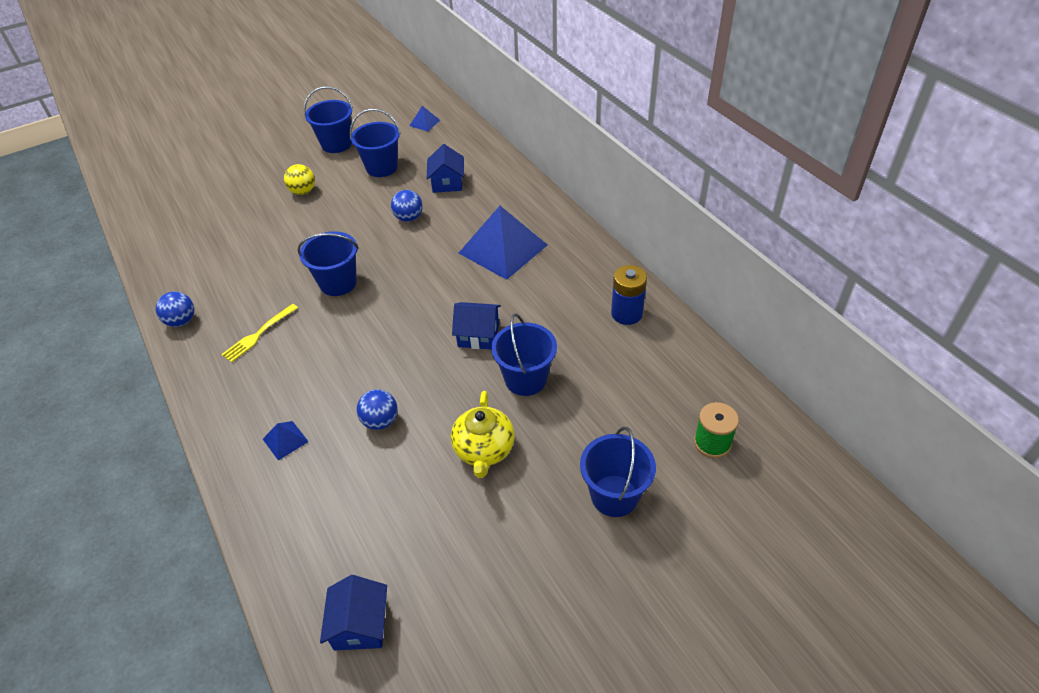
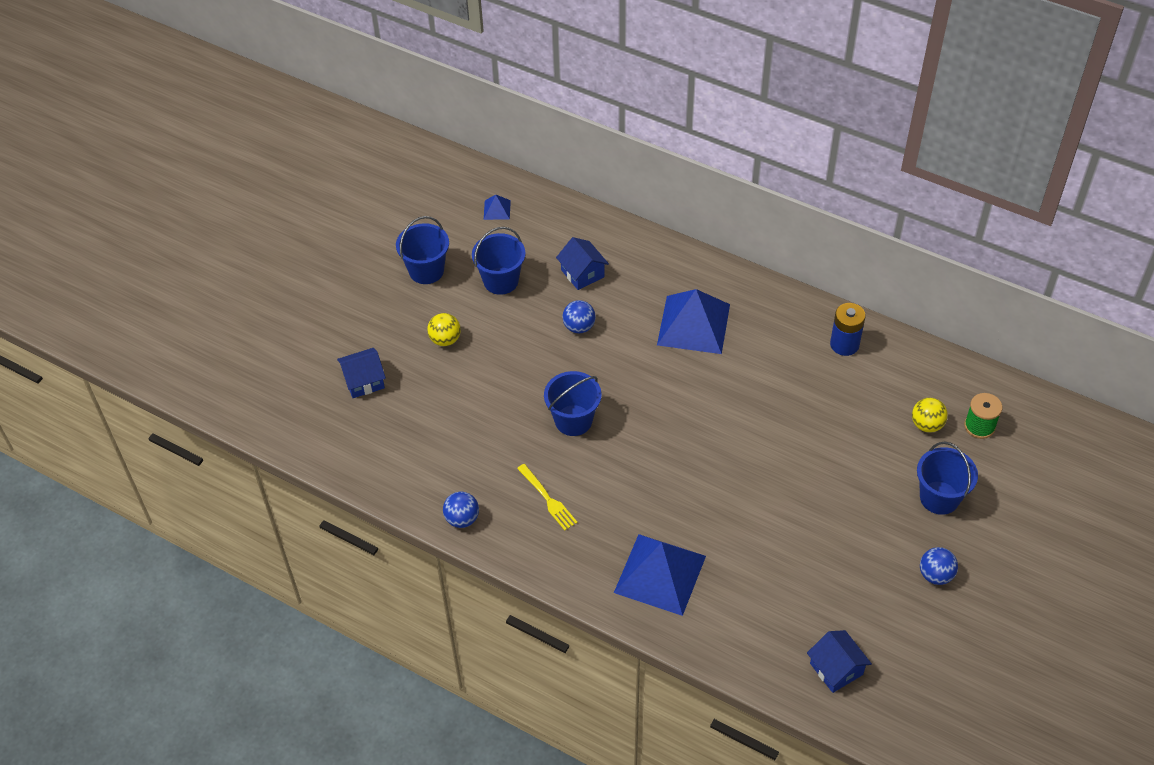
camera: 30 degrees left, 5 degrees up
(259, 334) = (548, 499): yellow fork -> yellow fork turned 45 degrees counterclockwise
(285, 440) = (660, 574): blue pyramid -> blue pyramid, size x2.33
(380, 421) = (722, 523): blue ball -> blue ball (935, 575)
(478, 335) = (739, 416): blue house -> blue house (363, 381)
(484, 450) = (821, 508): yellow teapot -> none
(525, 379) = (808, 437): blue bucket -> none
(655, 417) = (926, 425): none -> yellow ball

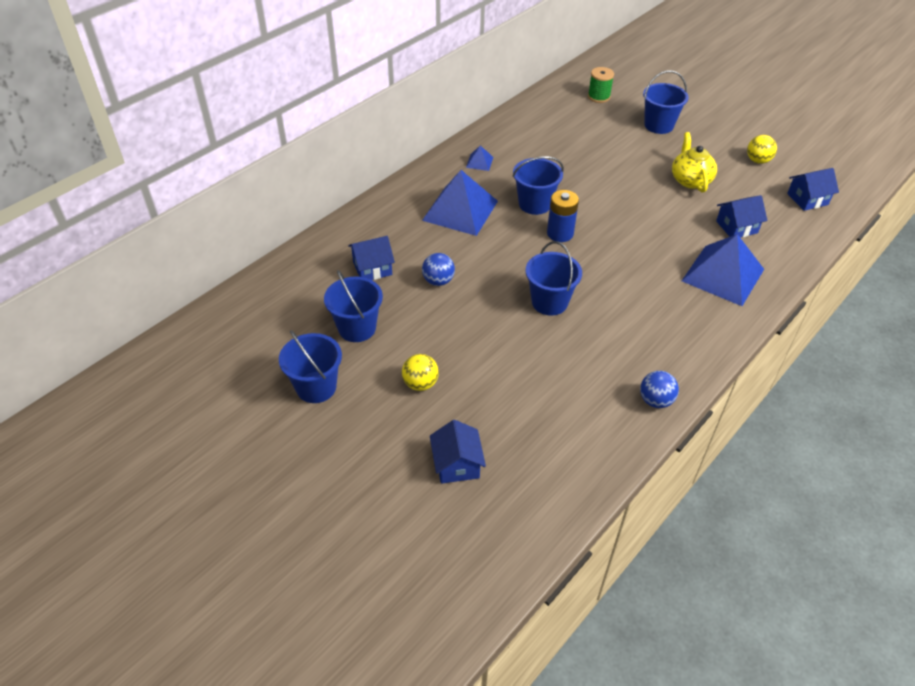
camera: 80 degrees left, 5 degrees down
(497, 209) = (256, 317): blue pyramid -> blue pyramid (479, 162)
(548, 499) = (638, 333): yellow fork -> none
(727, 387) = (534, 204): none -> blue bucket
(751, 588) = (736, 227): none -> blue house
(829, 537) = (690, 180): none -> yellow teapot
(844, 344) = (507, 138): blue battery -> blue battery (560, 233)
(926, 425) = (593, 117): yellow ball -> yellow ball (758, 160)
(935, 575) = (725, 140): blue ball -> none

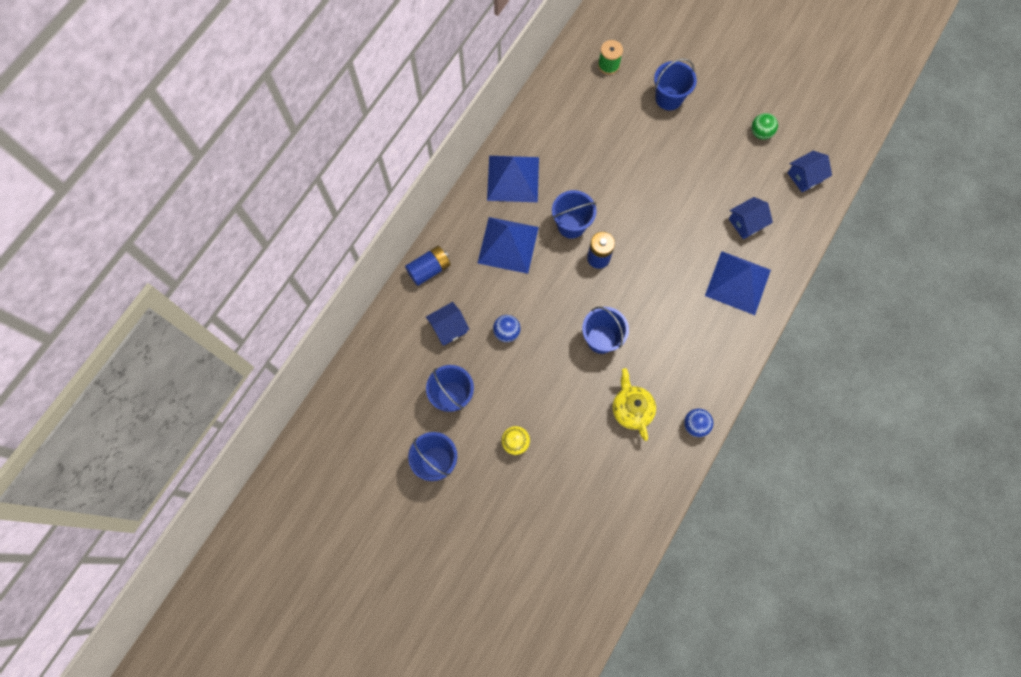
camera: 10 degrees left, 25 degrees up
(367, 218) = (429, 269): none -> blue battery
(457, 464) = (558, 512): blue house -> none
(479, 162) = (513, 178): blue pyramid -> blue pyramid, size x2.33
(690, 180) = (703, 170): yellow teapot -> yellow teapot (631, 409)
(758, 160) = (760, 133): yellow ball -> green ball

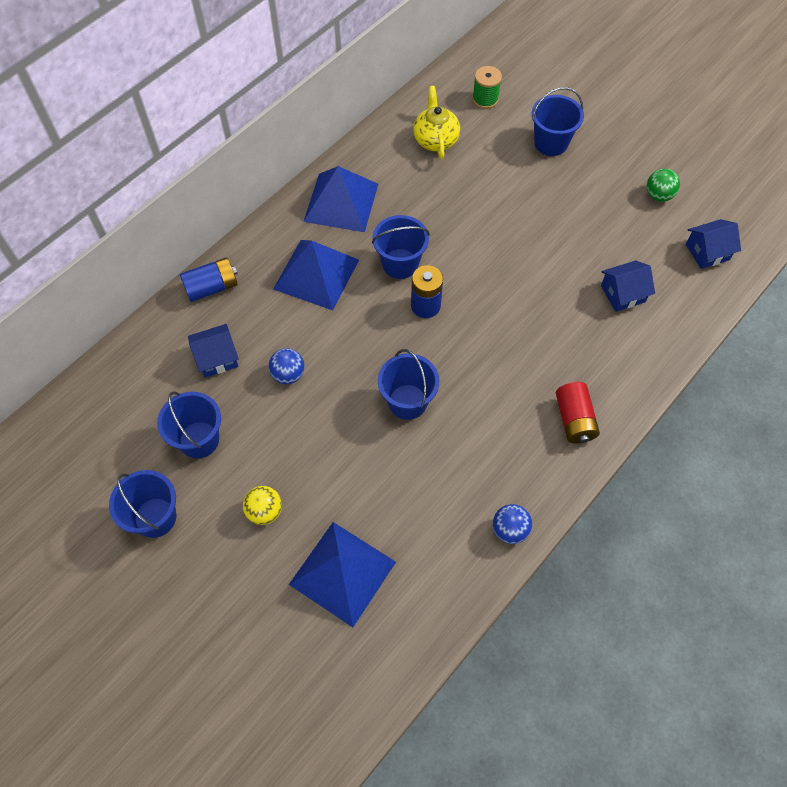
camera: 10 degrees right, 10 degrees down
(631, 409) = (428, 495): yellow teapot -> yellow teapot (435, 139)
(727, 332) = (574, 420): none -> red battery
(738, 282) = (600, 361): blue pyramid -> blue pyramid (342, 573)

